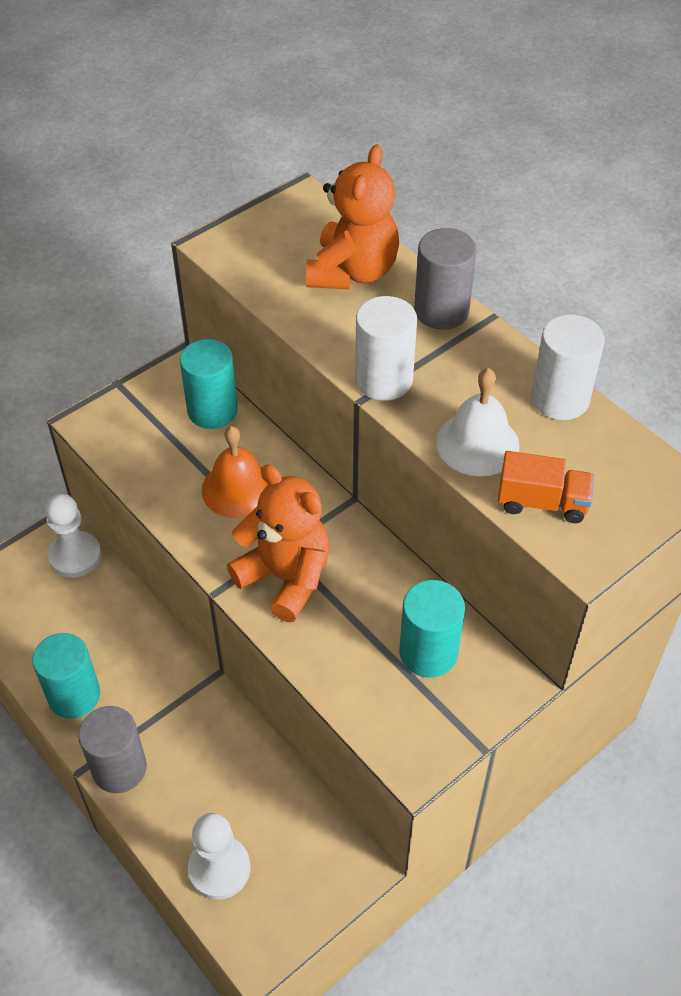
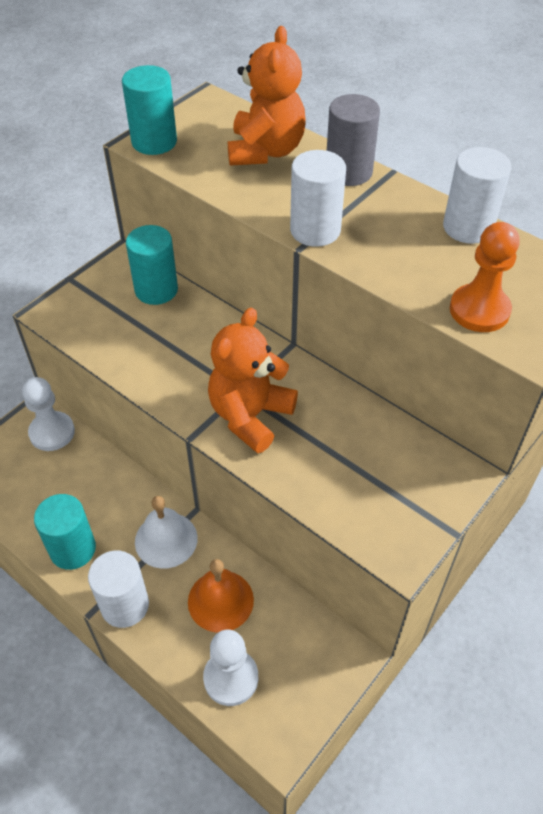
camera: 10 degrees left, 0 degrees up
(119, 768) = (125, 605): grey cylinder -> white cylinder
(238, 489) = (192, 349): orange bell -> orange bell (220, 600)
(285, 577) = (250, 416): orange teddy bear -> orange teddy bear turned 90 degrees counterclockwise
(428, 652) = (388, 460): turquoise cylinder -> turquoise cylinder (154, 142)
(477, 444) = (410, 270): white bell -> white bell (166, 539)
(542, 502) = (479, 310): orange truck -> orange pawn

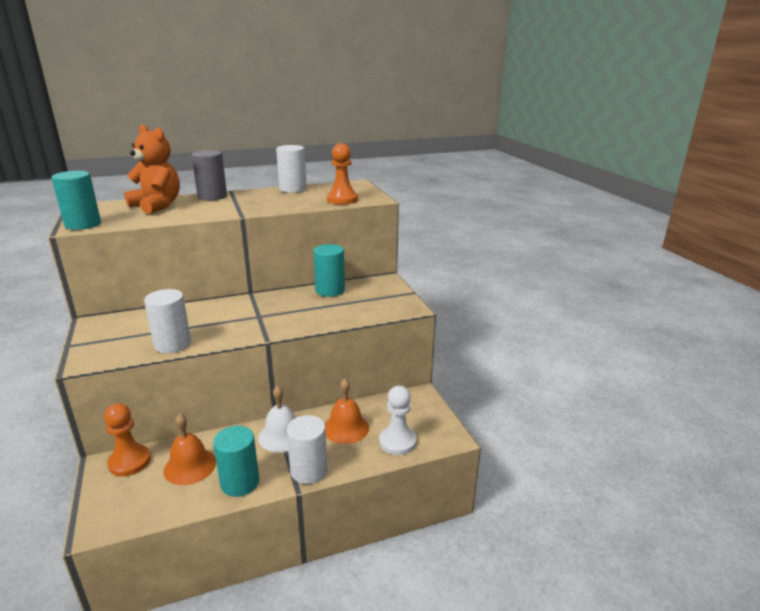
camera: 60 degrees left, 25 degrees down
(52, 432) = (129, 462): white pawn -> orange pawn
(72, 487) = (190, 466): none -> orange bell
(156, 290) = (139, 318): turquoise cylinder -> turquoise cylinder (330, 290)
(250, 416) = (279, 318): orange teddy bear -> none
(315, 230) = (236, 211): white cylinder -> white cylinder (172, 344)

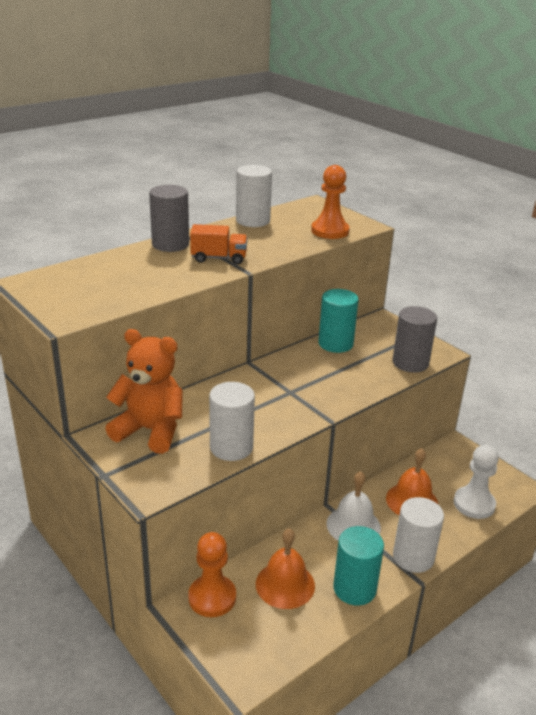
camera: 20 degrees left, 5 degrees up
(83, 224) = (68, 313): turquoise cylinder -> none
(157, 206) = (121, 269): orange teddy bear -> orange teddy bear (150, 430)
(233, 207) = (219, 258): none -> orange truck
(376, 311) = (410, 363): none -> grey cylinder

